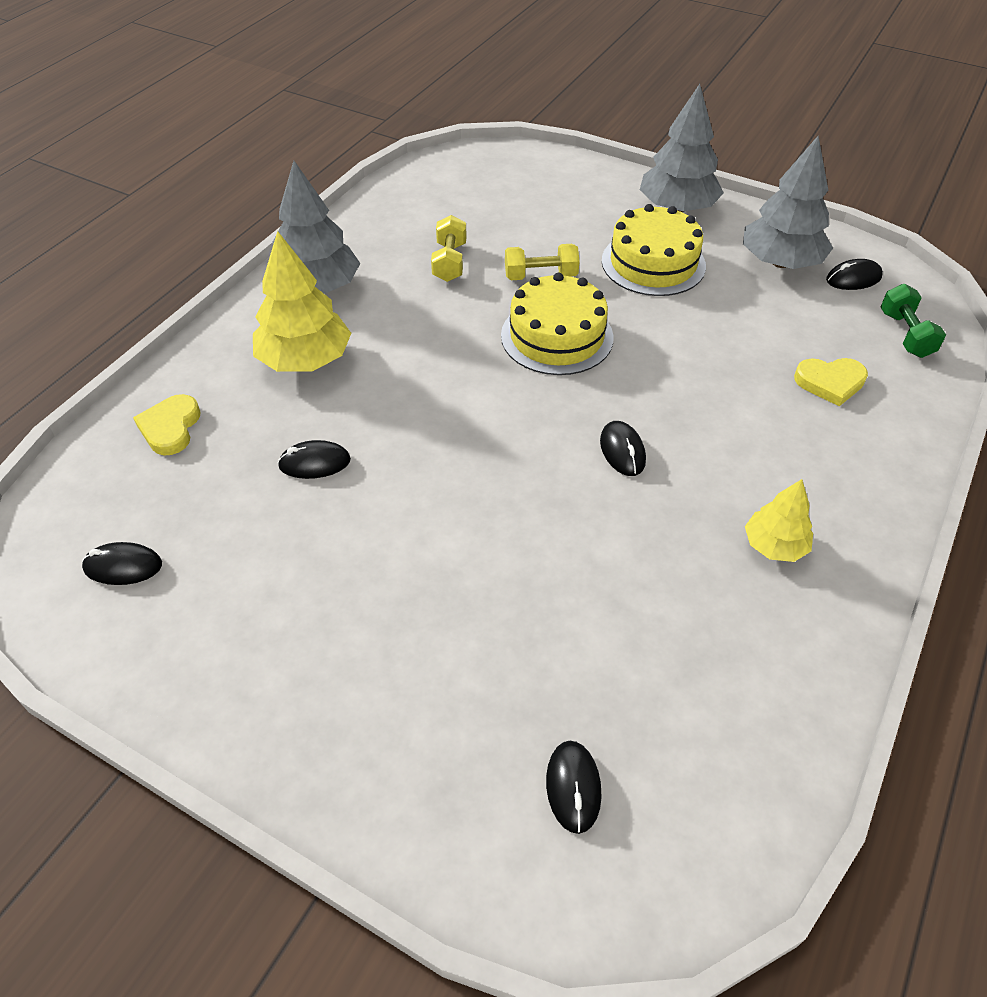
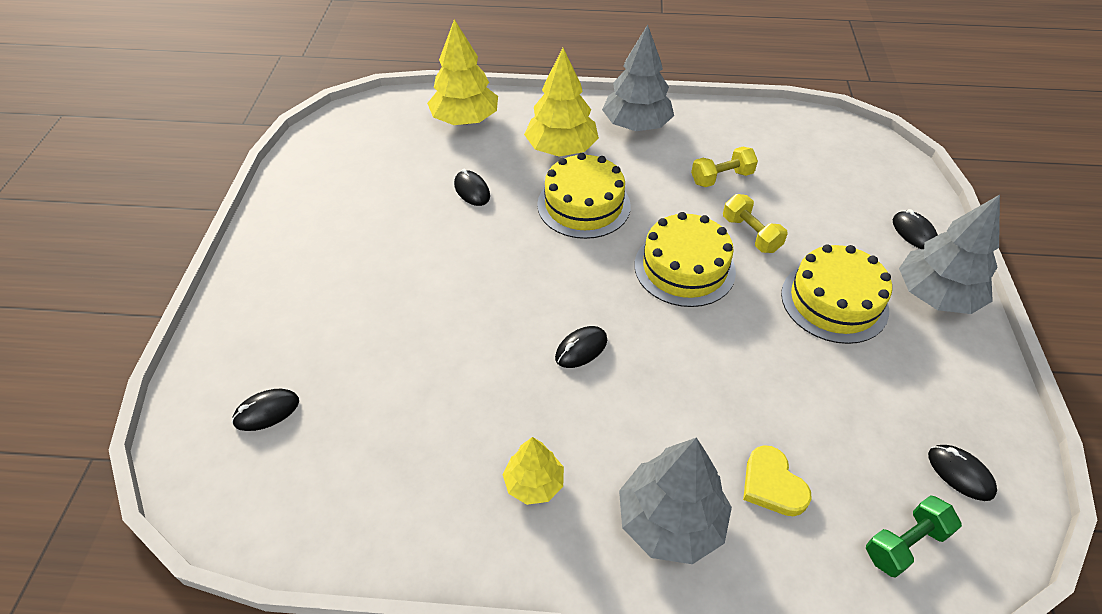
camera: 65 degrees right, 0 degrees up
(123, 566) = (353, 149): black mouse -> black mouse (914, 233)
(170, 428) = (465, 120): yellow heart -> yellow tree
(414, 375) = (583, 205): none -> yellow cake
(780, 262) = (927, 400): grey tree -> grey tree (670, 521)

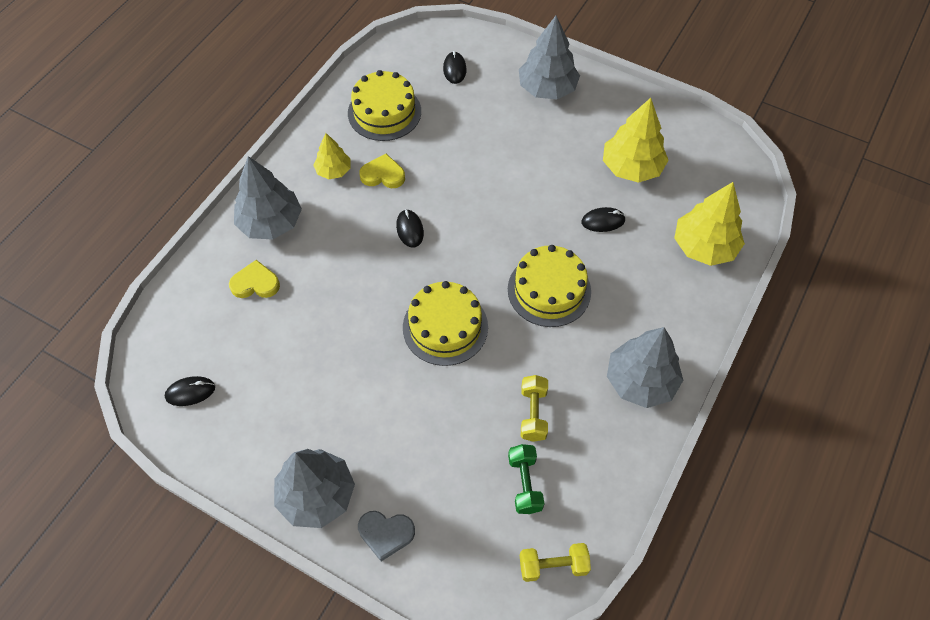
camera: 115 degrees right, 10 degrees up
(278, 294) = (547, 88): none -> grey tree
(510, 416) = (383, 175): none -> yellow heart
(561, 149) = (630, 304): yellow tree -> yellow tree (631, 167)
(750, 234) = (454, 395): yellow dumbbell -> yellow dumbbell (553, 566)
(834, 301) = (356, 412): yellow cake -> yellow cake (384, 112)
(905, 544) = (179, 329): green dumbbell -> green dumbbell (524, 483)
(914, 233) = (386, 534): black mouse -> grey heart

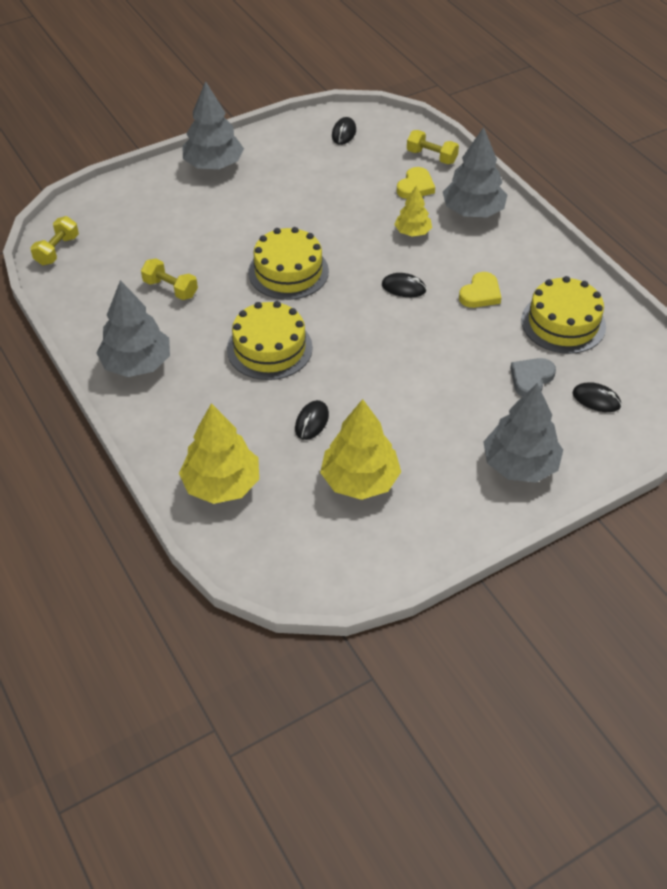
camera: 120 degrees right, 10 degrees down
(196, 291) = (431, 157): none -> yellow dumbbell
(333, 171) = (507, 265): yellow tree -> yellow tree (412, 232)
(386, 534) = (157, 185): grey heart -> grey heart (531, 379)
(524, 483) = (124, 261): green dumbbell -> none

